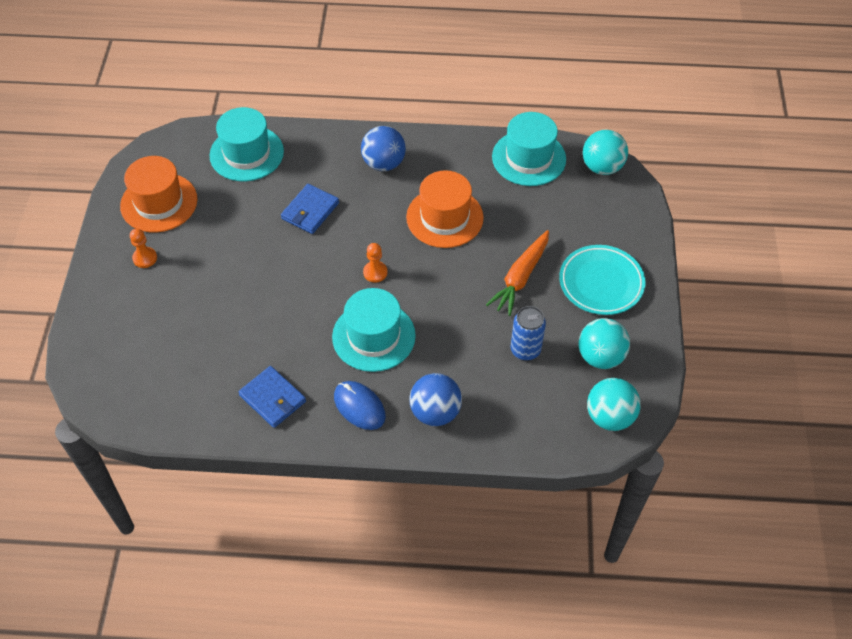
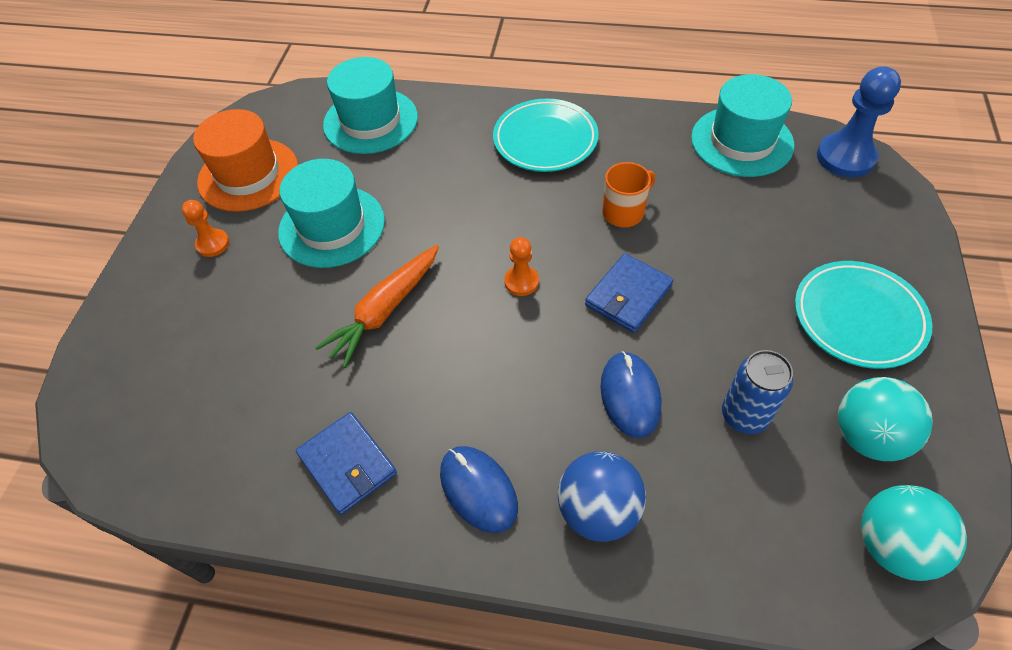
camera: 10 degrees right, 0 degrees up
(310, 211) = (441, 194): blue wallet -> blue wallet (628, 295)
(373, 336) = (511, 376): turquoise hat -> turquoise hat (332, 226)
(383, 163) = (545, 140): blue ball -> turquoise plate
(444, 217) = (624, 212): orange hat -> orange mug
(452, 343) = (630, 396): none -> blue mouse
(520, 277) = (734, 302): orange carrot -> orange carrot (385, 310)
(602, 167) = (845, 157): turquoise ball -> blue pawn

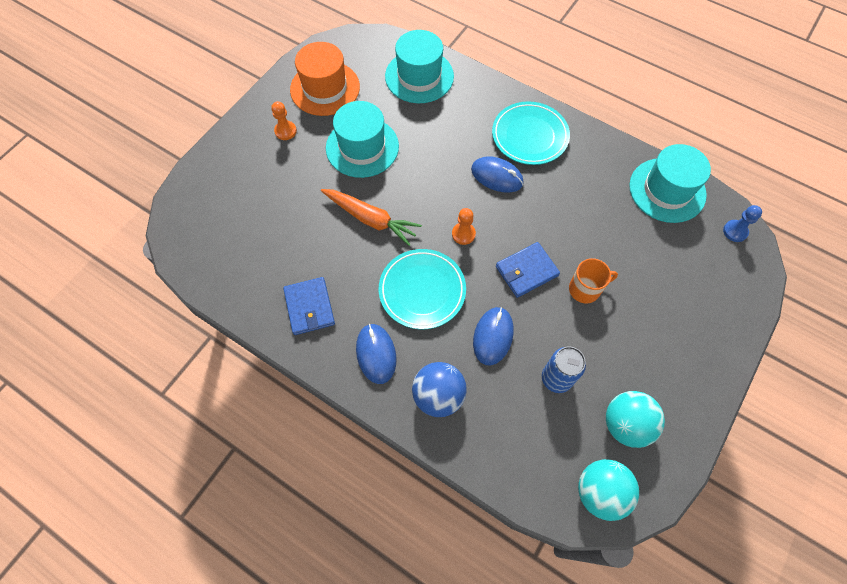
camera: 20 degrees right, 10 degrees up
(385, 310) = (371, 219): orange carrot -> orange carrot turned 120 degrees counterclockwise
(528, 198) = (497, 176): none -> blue mouse
(624, 212) = (555, 211): orange mug -> orange mug (585, 289)
(845, 157) = (735, 231): blue pawn -> blue pawn, size x0.56
(858, 318) = (669, 348): turquoise plate -> turquoise plate (422, 290)

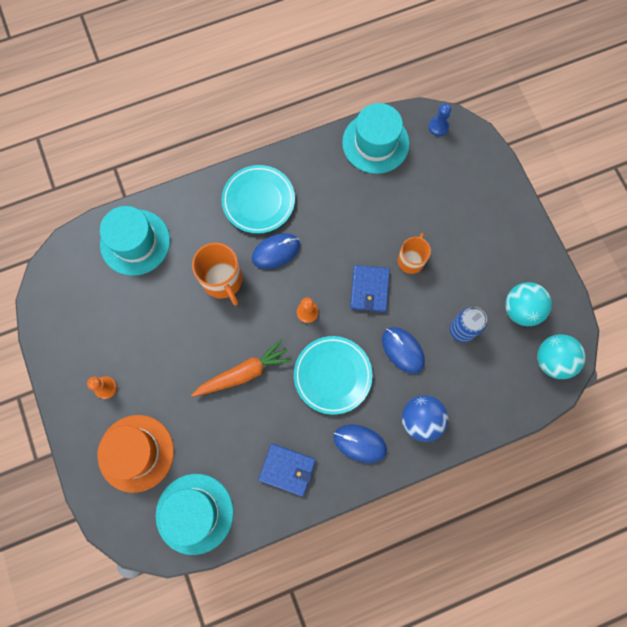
camera: 55 degrees left, 10 degrees up
(325, 88) = (86, 327): orange hat -> orange hat (136, 453)
(362, 147) = (171, 335): turquoise hat -> turquoise hat (194, 513)
(438, 154) = (223, 280): none -> orange mug

